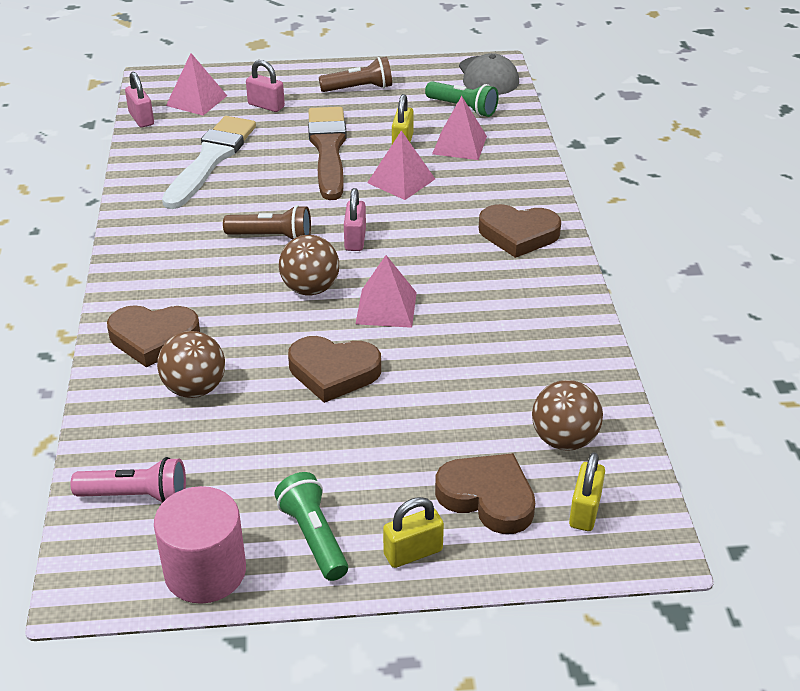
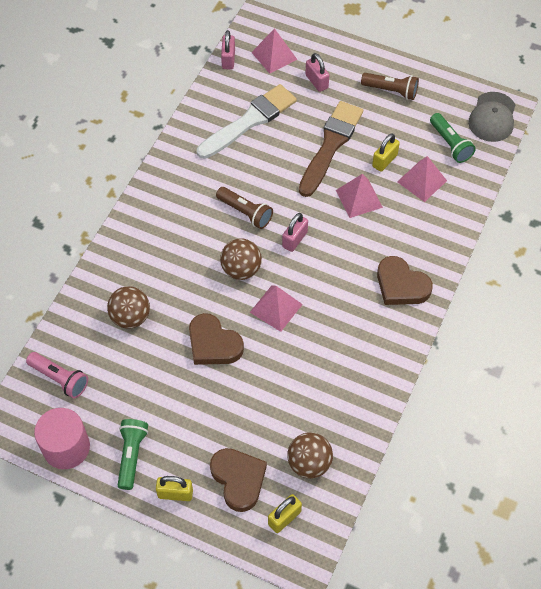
camera: 30 degrees right, 20 degrees up
(153, 338) = (130, 266): brown heart -> none

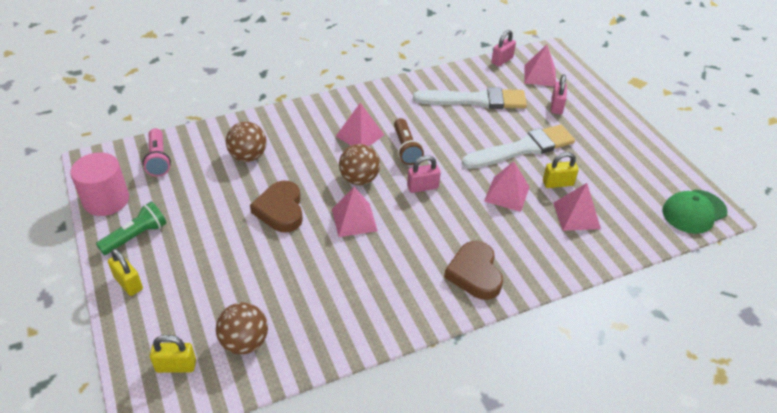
camera: 40 degrees right, 15 degrees down
(196, 227) = (360, 135): none -> pink pyramid
(238, 479) = (181, 310): brown heart -> none
(331, 145) = (522, 148): brown brush -> white brush
(391, 91) = (615, 144): brown flashlight -> none
(450, 144) = (631, 206): green flashlight -> none
(492, 117) = (694, 211): grey cap -> green cap

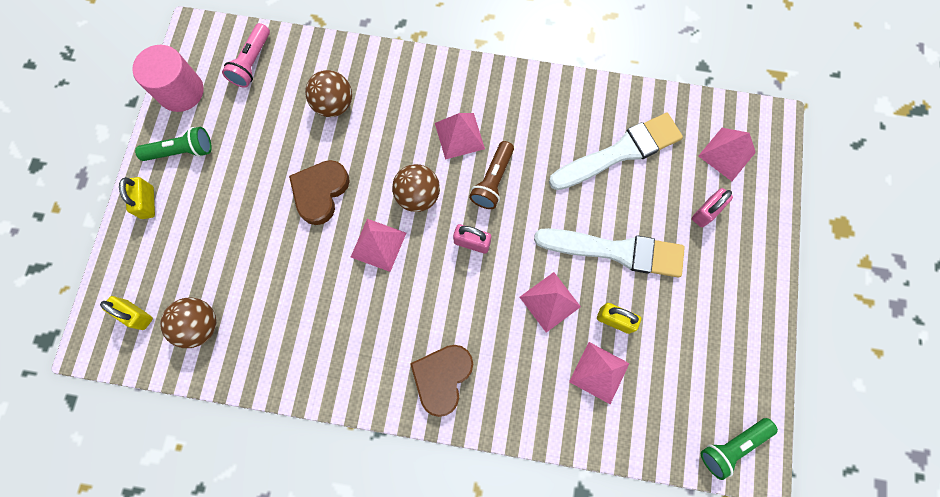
camera: 35 degrees right, 30 degrees up
(475, 100) = (620, 152): white brush -> white brush turned 60 degrees counterclockwise
(502, 60) = (700, 106): pink padlock -> none
(694, 211) = (731, 446): green cap -> green flashlight

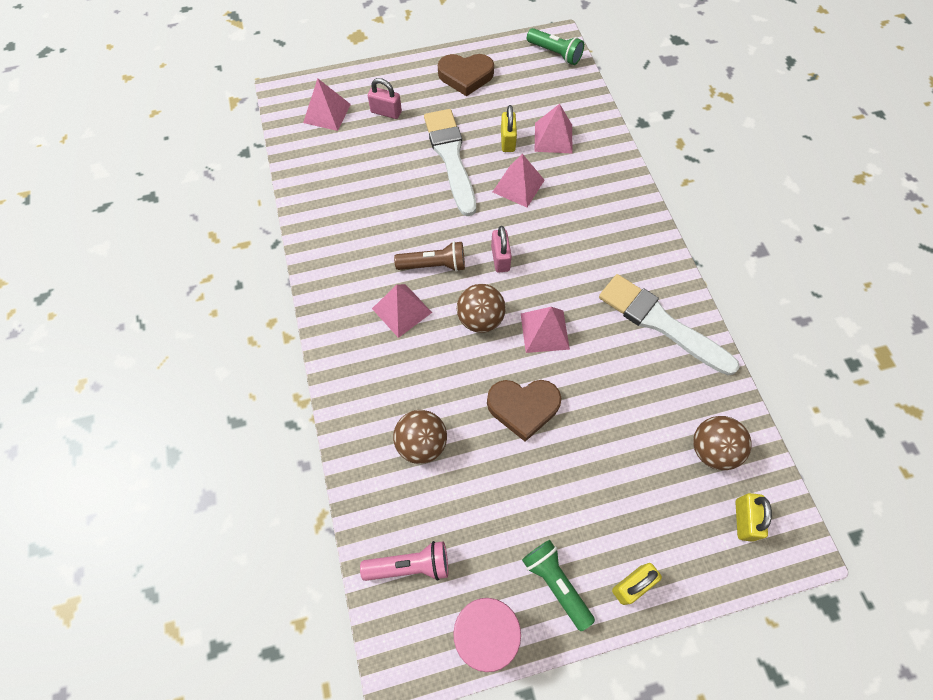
camera: 115 degrees left, 10 degrees down
(442, 378) = (624, 234): brown heart -> brown heart (466, 76)
(620, 152) = (359, 182): white brush -> white brush (661, 323)

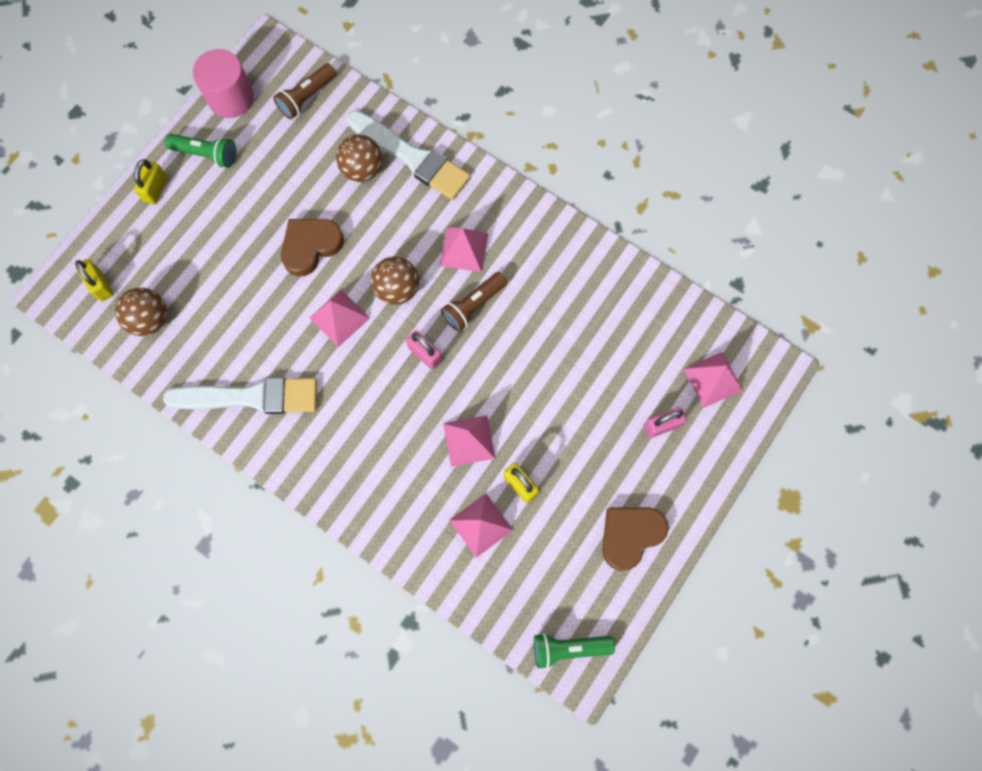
camera: 140 degrees right, 10 degrees up
(410, 565) = (306, 97): pink flashlight -> brown flashlight
(451, 157) = (555, 423): white brush -> white brush (412, 157)

